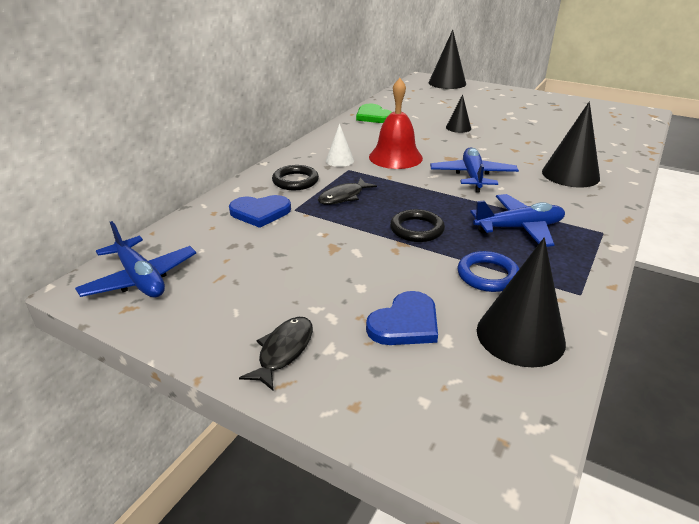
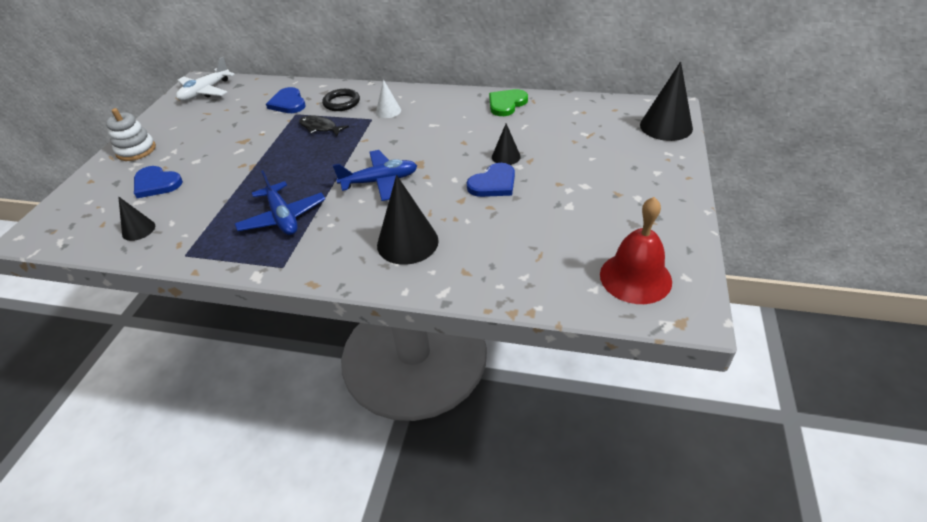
camera: 75 degrees right, 10 degrees up
(140, 278) = (205, 92): blue plane -> white plane
(283, 351) = (136, 150): black fish -> white stacking toy
(395, 157) = (407, 135): red bell -> red bell (635, 277)
(417, 229) = (273, 168): black ring -> none
(487, 275) = (210, 209): blue ring -> none
(495, 136) = (493, 183): none -> blue heart
(520, 336) = (138, 230): black cone -> black cone, size x0.55

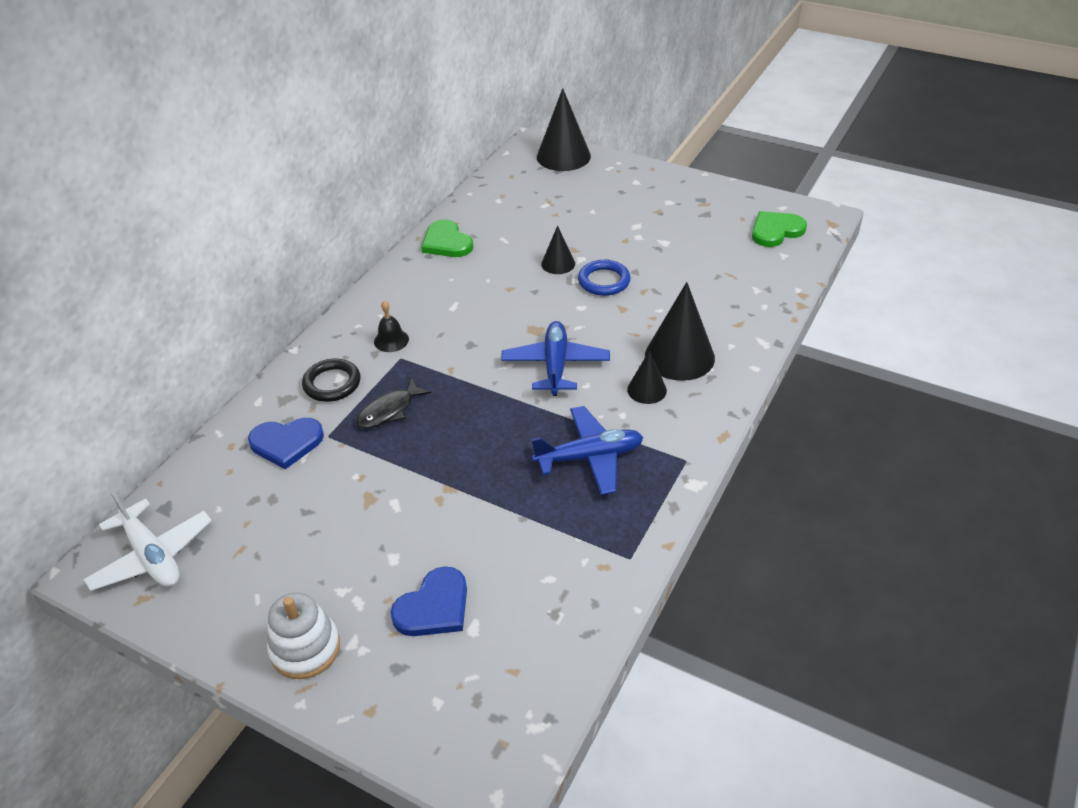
camera: 75 degrees left, 0 degrees up
(138, 230) = (550, 618): black cone -> black cone (646, 390)
(388, 111) = (391, 340): white cone -> black bell
(493, 183) = (604, 281): blue heart -> blue ring
(635, 277) = (776, 231): red bell -> green heart

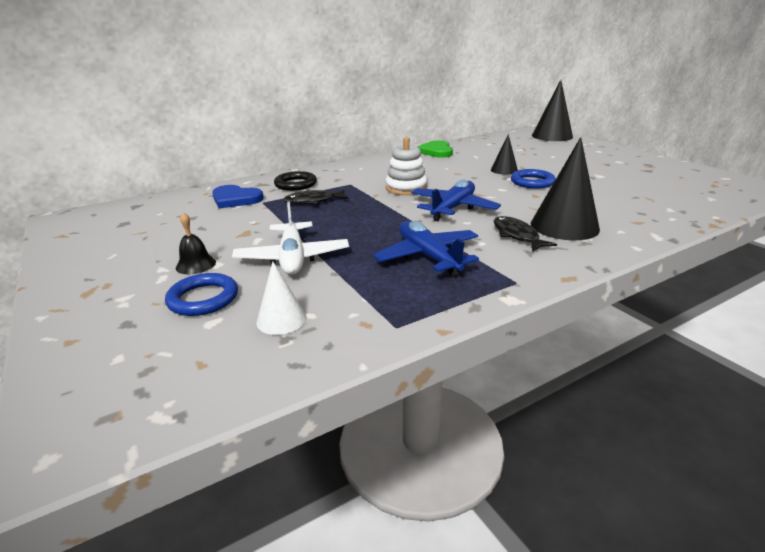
camera: 30 degrees right, 15 degrees down
(152, 556) = (97, 221): white plane -> white plane (292, 258)
(305, 648) = (93, 289): white stacking toy -> white stacking toy (406, 188)
(391, 340) = (354, 177): black bell -> black bell (196, 265)
(434, 607) = (203, 299): blue heart -> blue ring
(531, 596) = (281, 320): none -> white cone
(589, 457) = (428, 257): blue plane -> blue plane turned 135 degrees counterclockwise
(646, 390) = (517, 235): black cone -> black fish
(776, 231) = (711, 186): green heart -> none

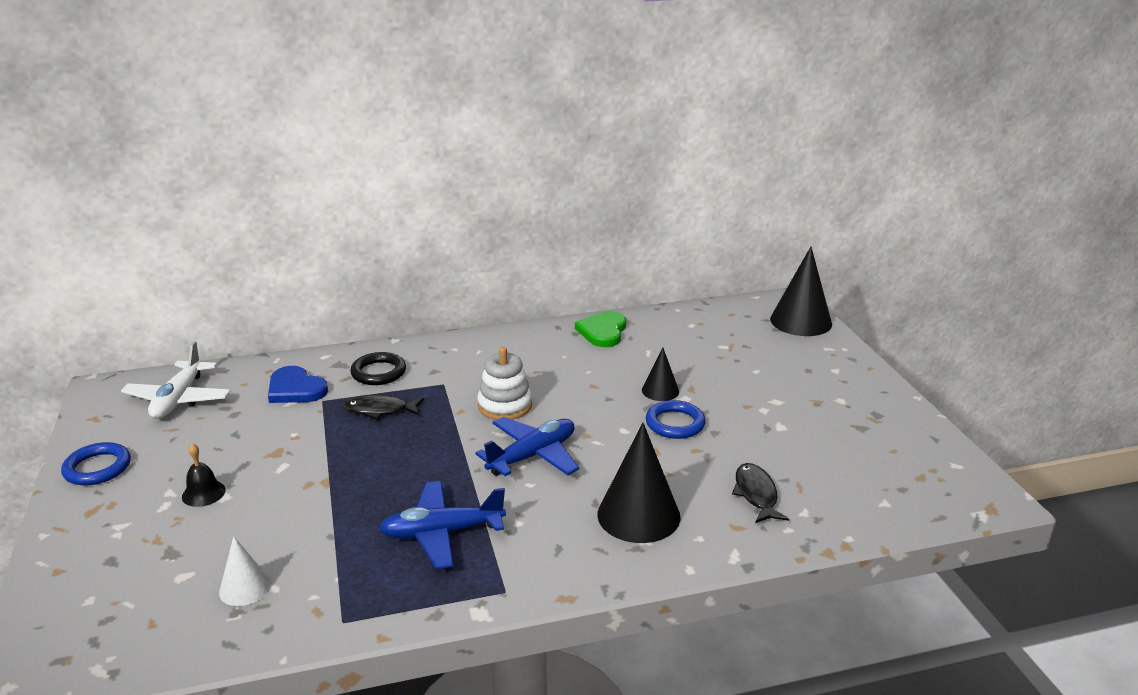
camera: 15 degrees right, 0 degrees up
(203, 299) = (189, 544): blue ring -> blue ring (97, 468)
(292, 258) = (302, 503): white plane -> white plane (179, 399)
(428, 257) = (442, 533): blue plane -> blue plane turned 90 degrees counterclockwise
(517, 235) = (568, 519): black fish -> black fish (756, 494)

